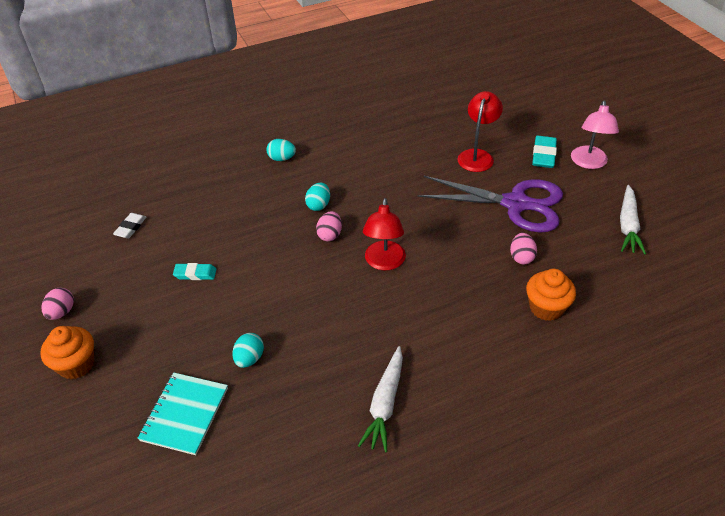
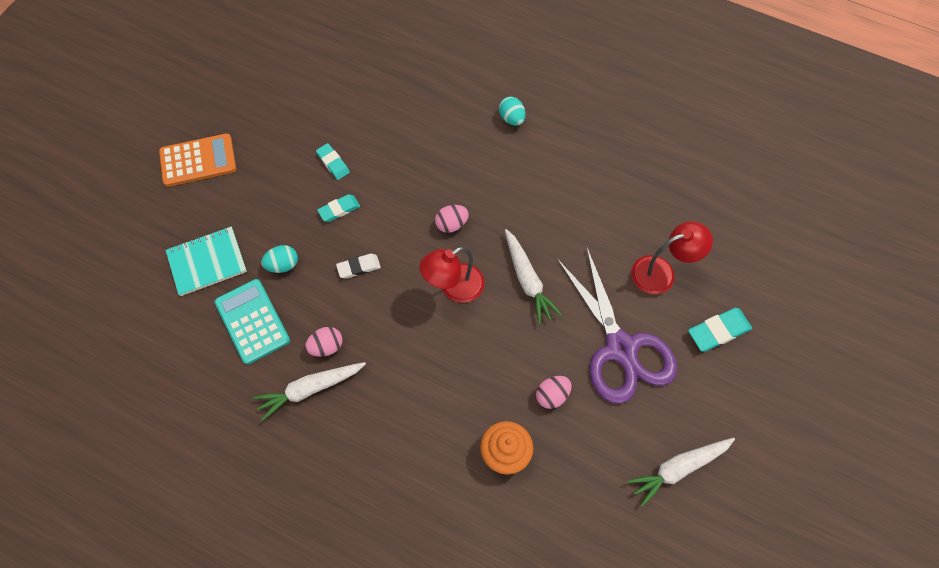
camera: 50 degrees right, 20 degrees up
(61, 312) = (233, 111): pink egg -> pink egg (326, 346)
(76, 364) = (198, 161): orange cupcake -> orange calculator
(130, 227) = (343, 81): white eraser -> white eraser (359, 267)
(241, 293) = (339, 209): none -> turquoise eraser
(280, 411) = (252, 321): none -> turquoise calculator
(318, 205) = (479, 190): turquoise egg -> none
(418, 220) = (527, 280): none -> white carrot
(588, 163) = (745, 380): pink lamp -> none

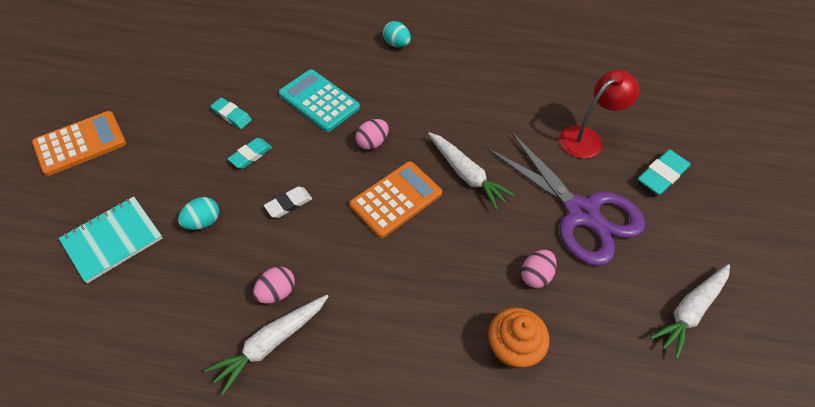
camera: 20 degrees left, 10 degrees down
(252, 321) = (182, 288): turquoise calculator -> turquoise calculator (319, 101)
(454, 288) = (396, 199): red lamp -> orange calculator

